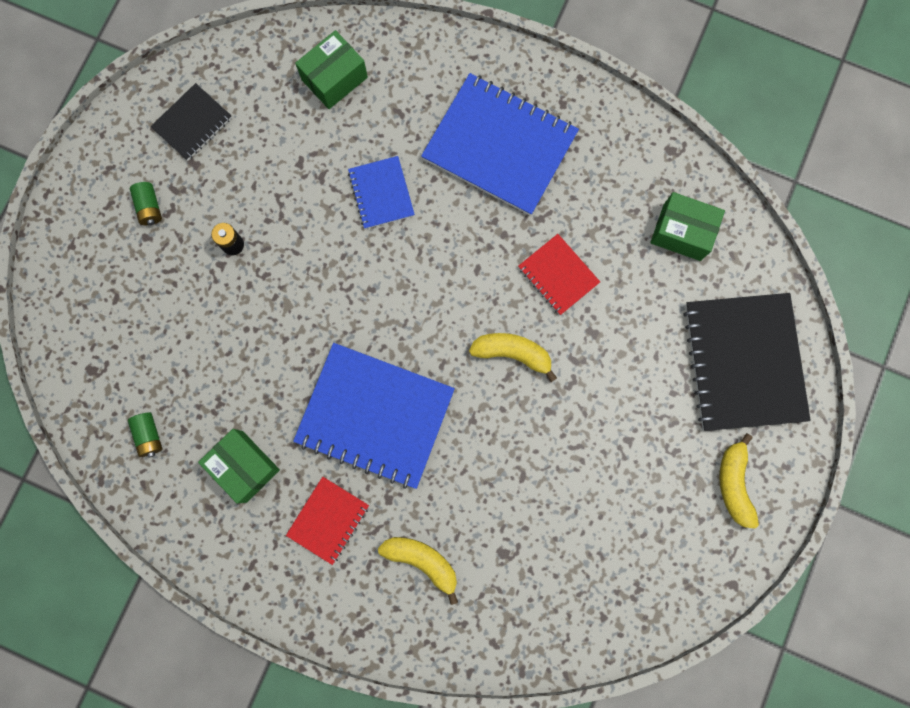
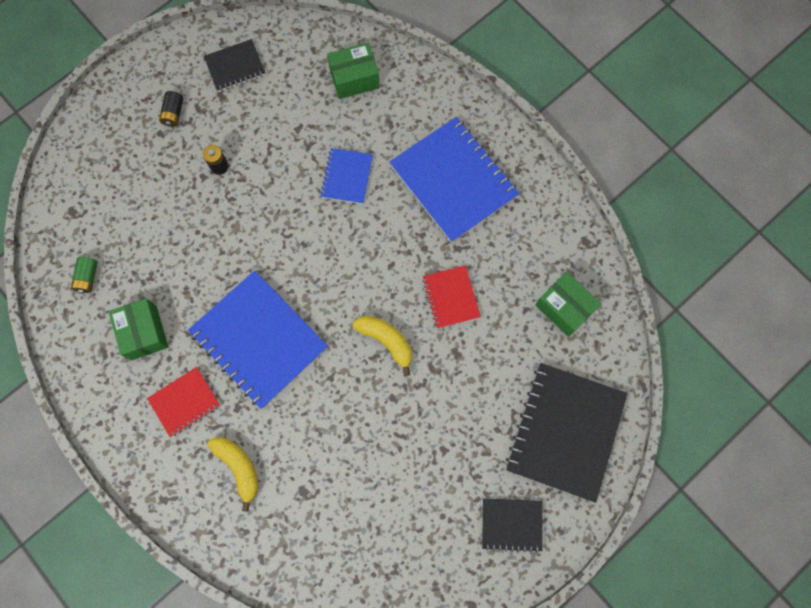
camera: 25 degrees right, 5 degrees down
(149, 207) = (174, 113): green battery -> black battery
(734, 484) = (511, 524): yellow banana -> black notebook

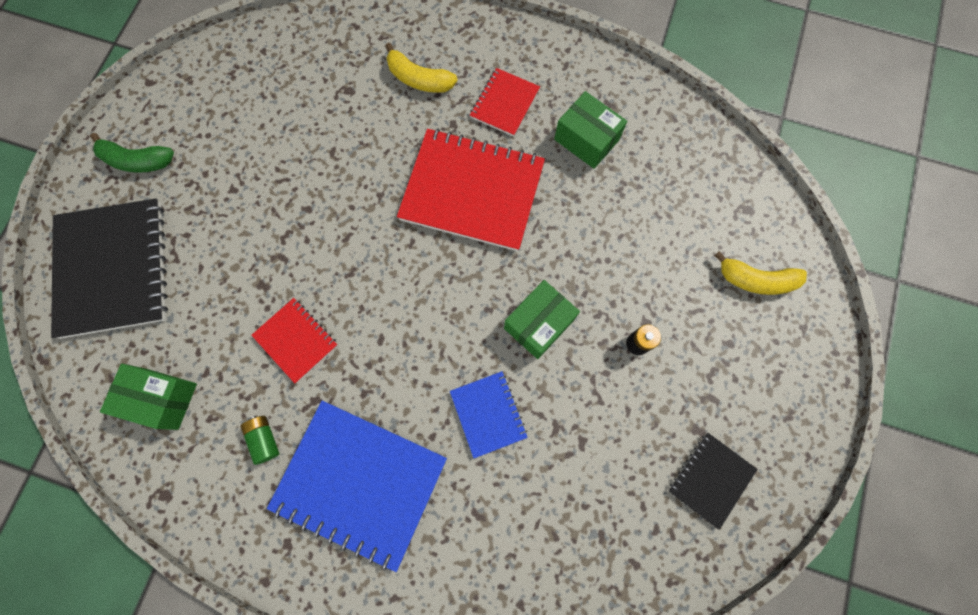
camera: 150 degrees right, 0 degrees up
(88, 278) = (678, 158): green battery -> green battery (264, 439)
(174, 113) = (733, 376): black battery -> none
(259, 340) = (472, 191): blue notebook -> red notebook
(354, 78) = (557, 553): green box -> green box (539, 324)
(386, 341) = (342, 258): yellow banana -> yellow banana (756, 280)
(511, 524) = (137, 161): black notebook -> green banana

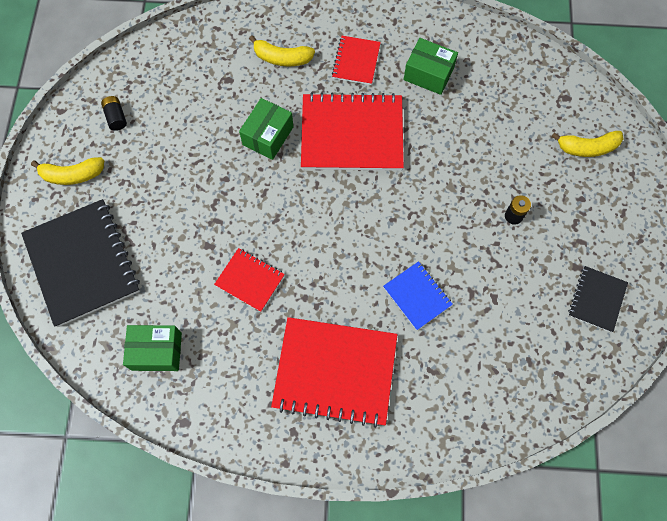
camera: 15 degrees left, 5 degrees down
(137, 161) = (72, 175): green banana -> yellow banana
(208, 104) = (116, 117): none -> black battery
(264, 439) = (249, 360): green battery -> none
(360, 482) = (335, 372): blue notebook -> red notebook
(539, 324) = (435, 220): green box -> green box (268, 136)

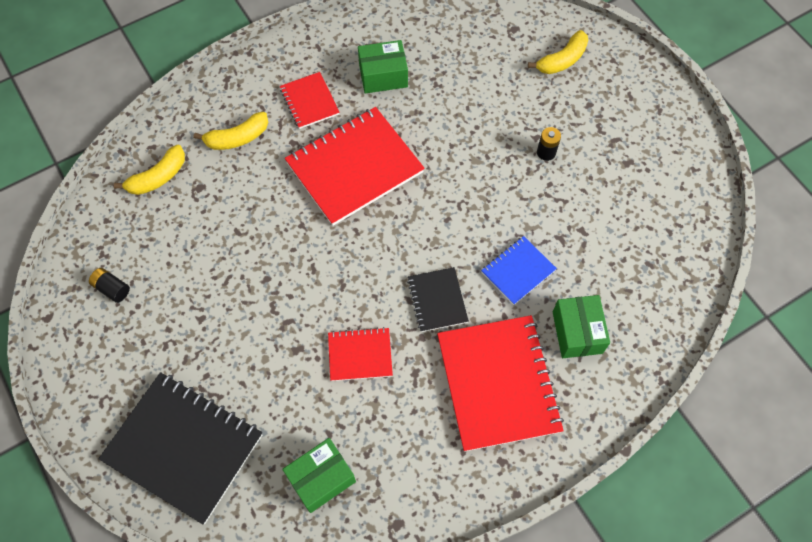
camera: 35 degrees left, 5 degrees down
(72, 175) = (108, 370): yellow banana -> yellow banana (158, 177)
(268, 136) = (277, 215): green box -> green box (577, 332)
(335, 372) = (498, 383): red notebook -> red notebook turned 75 degrees counterclockwise
(417, 296) = (518, 271): blue notebook -> blue notebook turned 60 degrees counterclockwise
(596, 299) = (662, 179): black notebook -> black notebook (437, 300)

